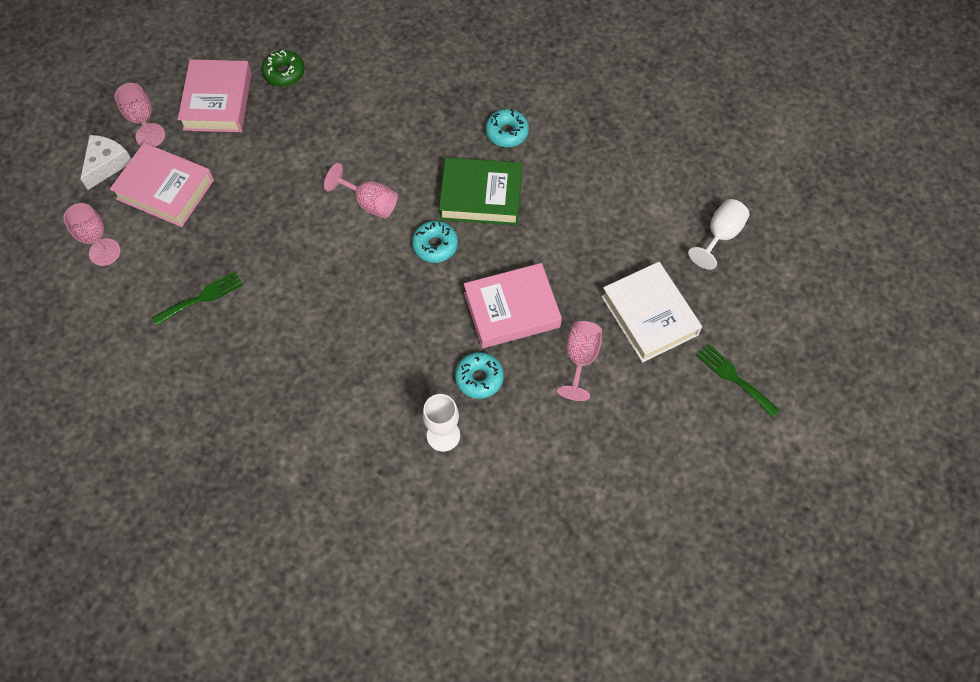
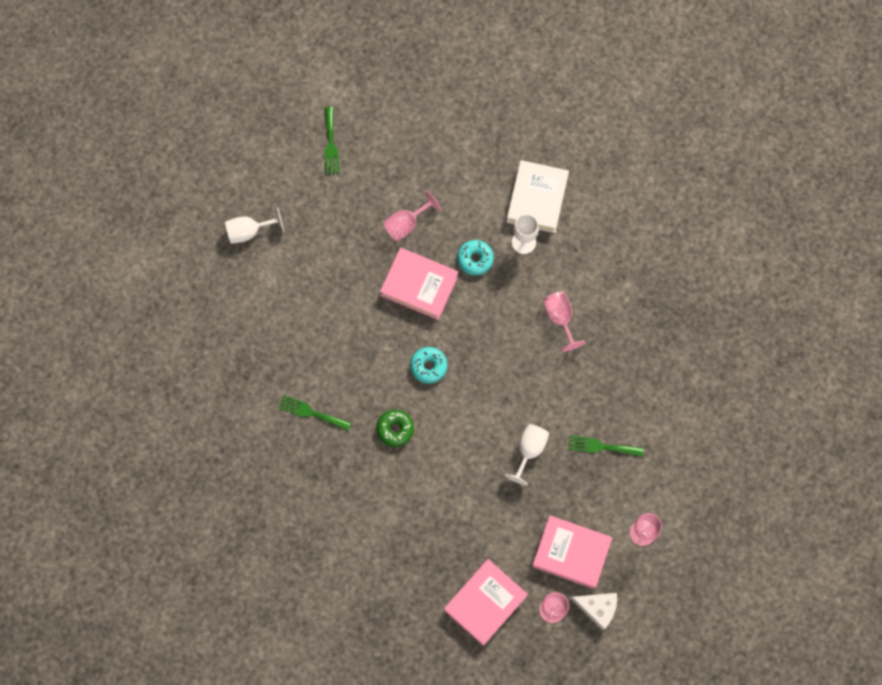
camera: 140 degrees left, 10 degrees up
(107, 164) = (597, 608): white cheese -> white cheese turned 135 degrees counterclockwise
(165, 189) = (571, 553): pink book -> pink book turned 45 degrees counterclockwise
(274, 244) = (529, 450): none -> white goblet
(284, 73) = (421, 590): green donut -> green donut (395, 429)
(369, 203) = (445, 431): pink goblet -> pink goblet (560, 318)
(481, 196) = (370, 378): green book -> none
(507, 132) = (311, 412): turquoise donut -> green fork
(649, 315) = (342, 217): white book -> white book (537, 199)

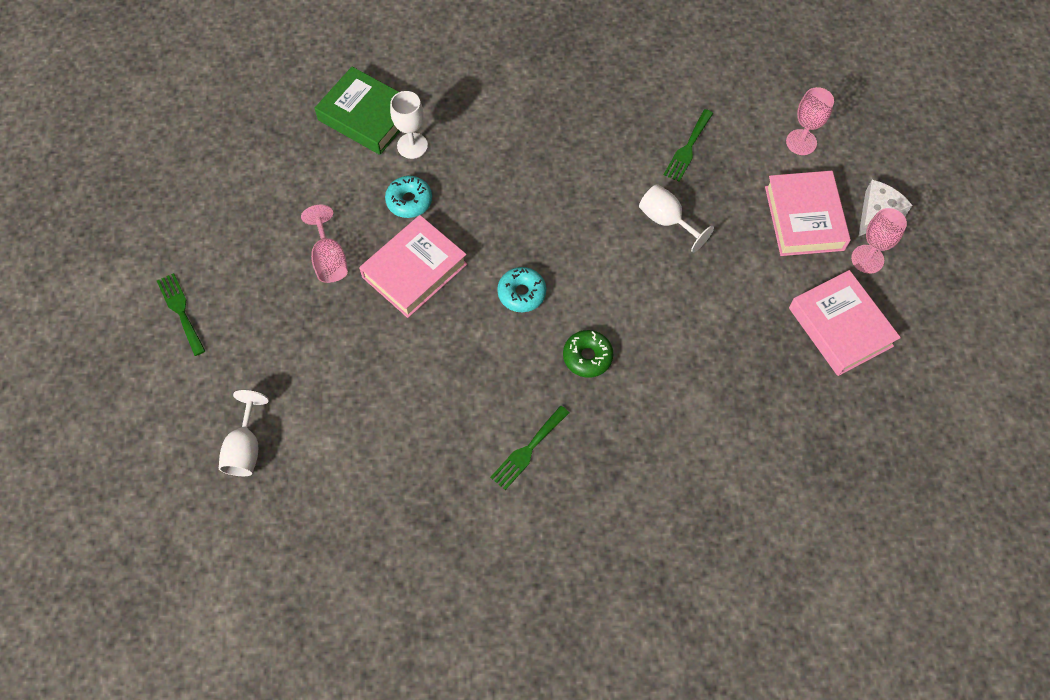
camera: 70 degrees left, 10 degrees down
(330, 144) = (181, 311): green fork -> green fork turned 135 degrees counterclockwise
(537, 199) = (367, 116): white book -> green book
(560, 318) = (519, 139): pink goblet -> none
(571, 553) = (804, 218): pink book -> pink book turned 45 degrees counterclockwise

